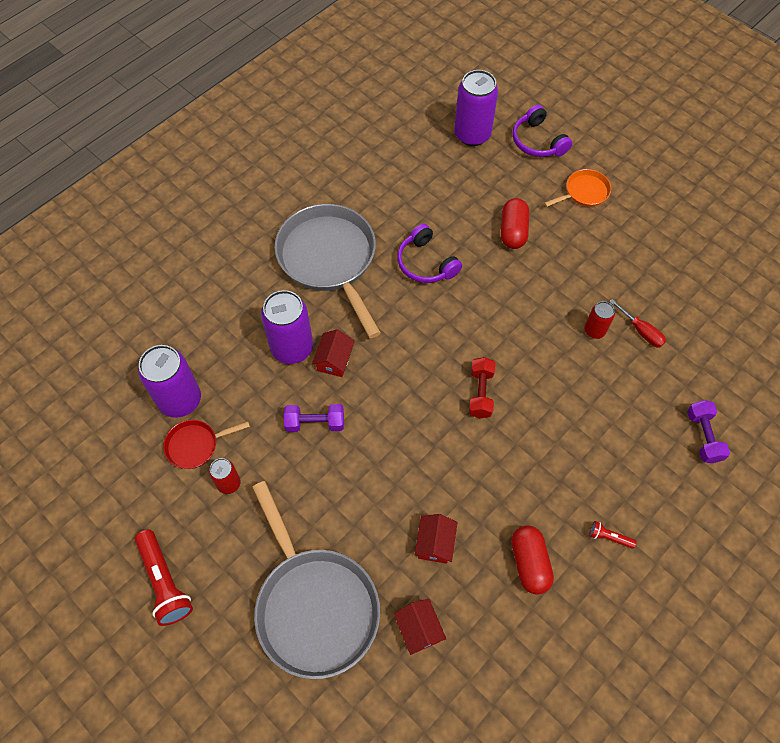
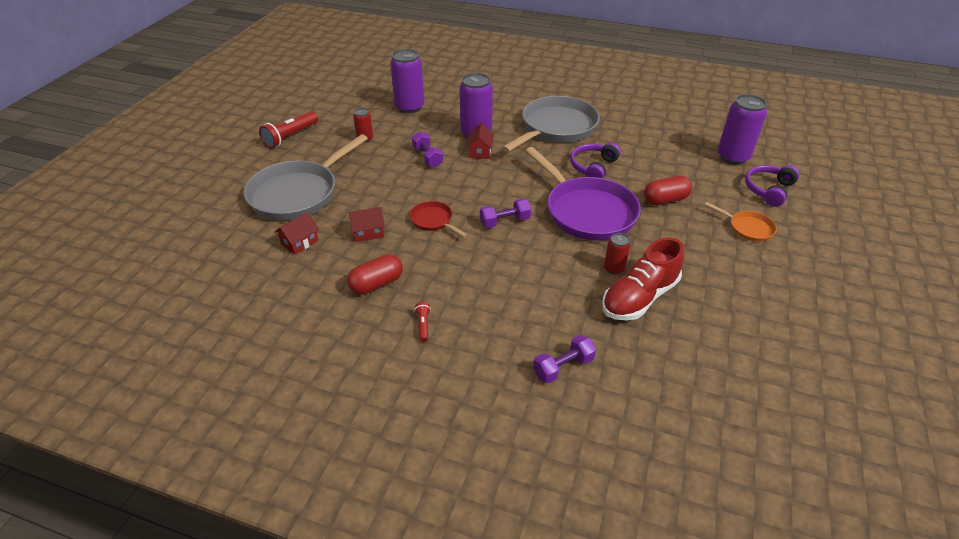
camera: 65 degrees right, 20 degrees down
(196, 445) = (383, 121): red pan -> red pan (433, 221)
(334, 360) = (480, 151): red house -> red house turned 75 degrees counterclockwise
(480, 393) = (504, 221): red dumbbell -> purple dumbbell
(499, 309) = (586, 211): none -> purple pan
(641, 331) = (639, 297): red screwdriver -> red shoe

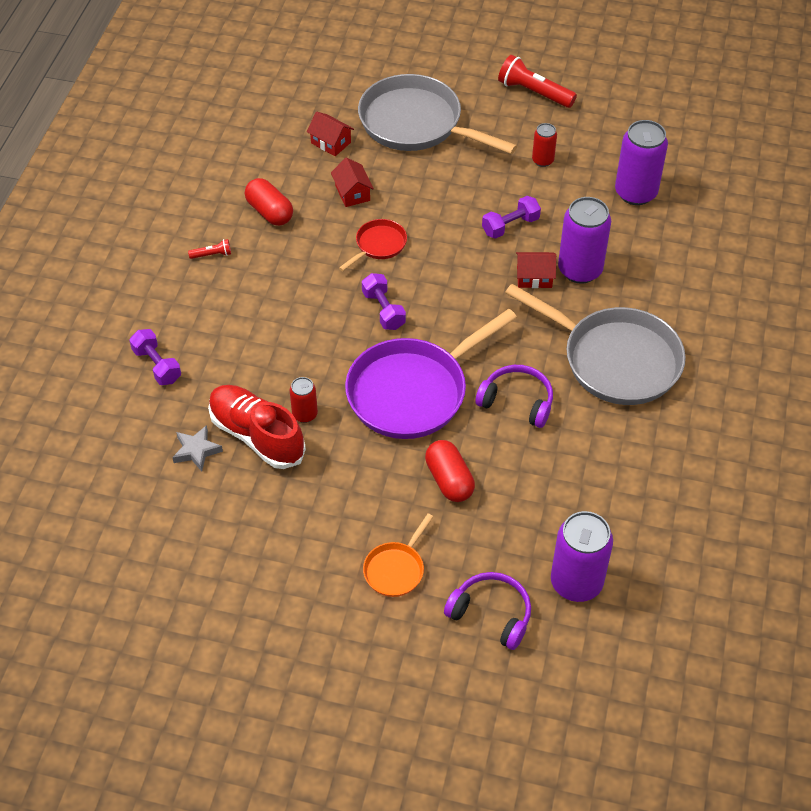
camera: 85 degrees right, 10 degrees up
(661, 337) = (196, 450): none -> grey star

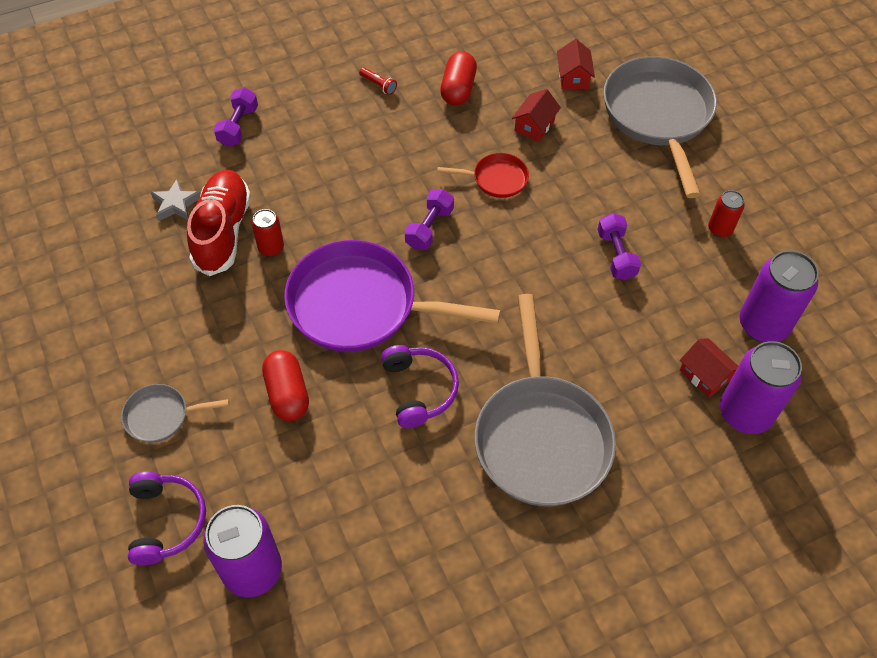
camera: 50 degrees right, 5 degrees up
(396, 569) = (161, 416): orange pan -> grey pan
(449, 480) = (287, 394): red capsule -> red capsule turned 45 degrees counterclockwise
(510, 226) = (616, 255): purple dumbbell -> purple dumbbell turned 60 degrees clockwise
(534, 92) = (793, 171): red flashlight -> none
(534, 277) = (575, 311): red house -> red house (705, 375)
(580, 270) = (620, 340): purple can -> purple can (745, 413)

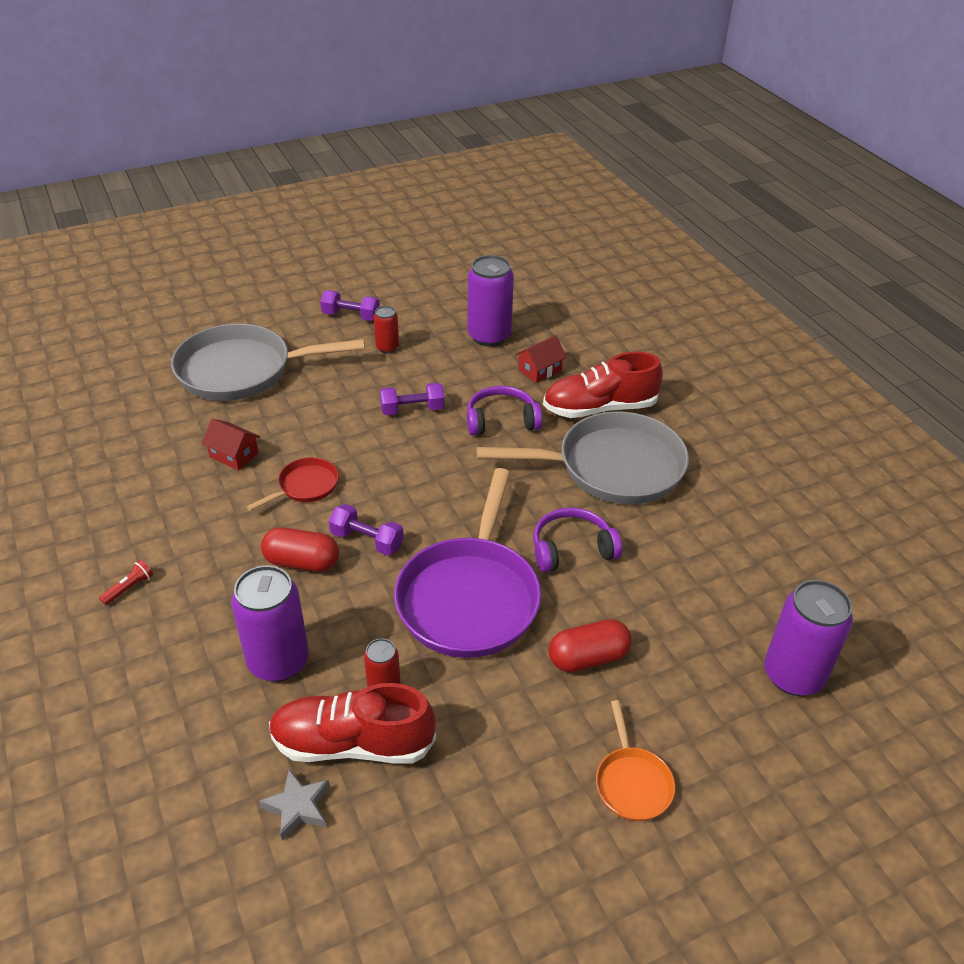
camera: 90 degrees left, 15 degrees down
(161, 416) = (632, 782): grey pan -> orange pan
(166, 521) = (761, 760): purple headphones -> purple headphones (501, 420)
(238, 126) = (163, 742): purple dumbbell -> purple dumbbell (351, 316)
(458, 89) = (160, 514): red capsule -> red capsule (302, 562)
(496, 179) = (305, 486): red pan -> red pan turned 45 degrees clockwise
(573, 77) = (169, 423): red house -> none
(642, 433) = (599, 408): none -> red shoe
(745, 413) = (573, 354): purple can -> purple can (278, 661)

